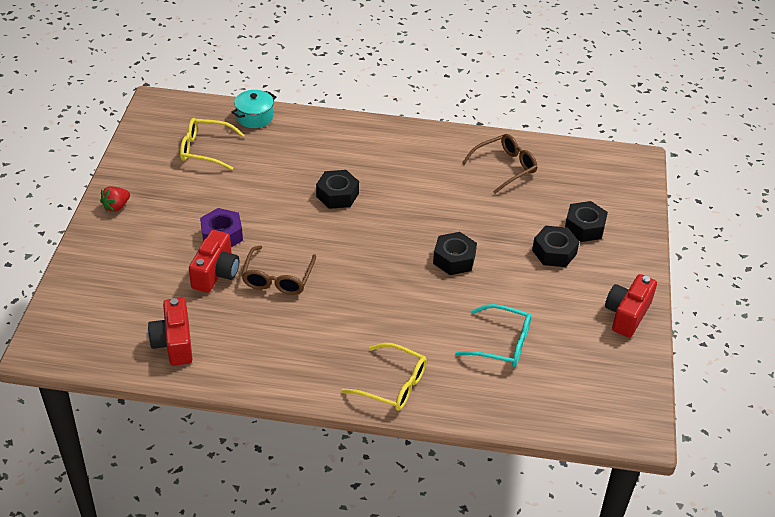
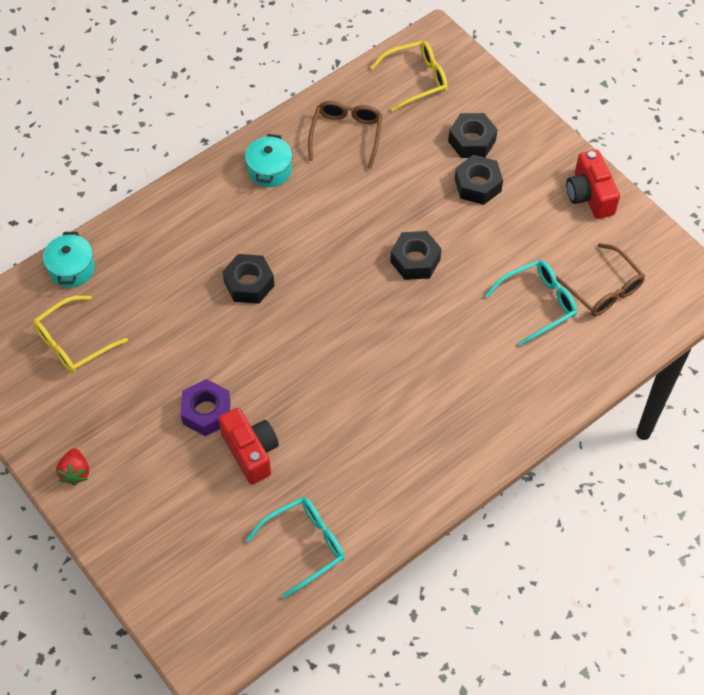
camera: 45 degrees left, 15 degrees up
(174, 343) = (305, 545): red camera -> turquoise glasses
(278, 278) = (306, 408): brown glasses -> brown glasses (602, 289)
(393, 385) = (509, 414): yellow glasses -> yellow glasses (416, 79)
(432, 151) = (269, 170): none -> turquoise pot

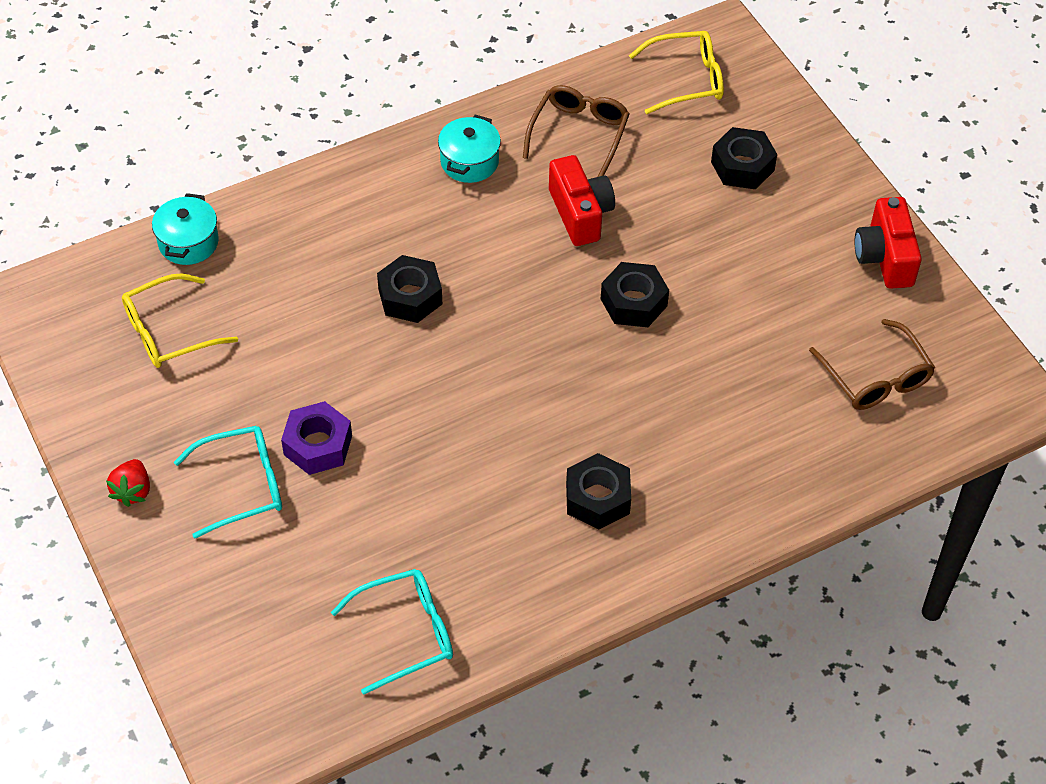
camera: 10 degrees right, 5 degrees down
(251, 451) = (363, 504): red camera -> red camera (580, 214)
(478, 185) = (738, 222): black nut -> black nut (597, 498)
(538, 303) = (785, 382): turquoise glasses -> turquoise glasses (243, 486)

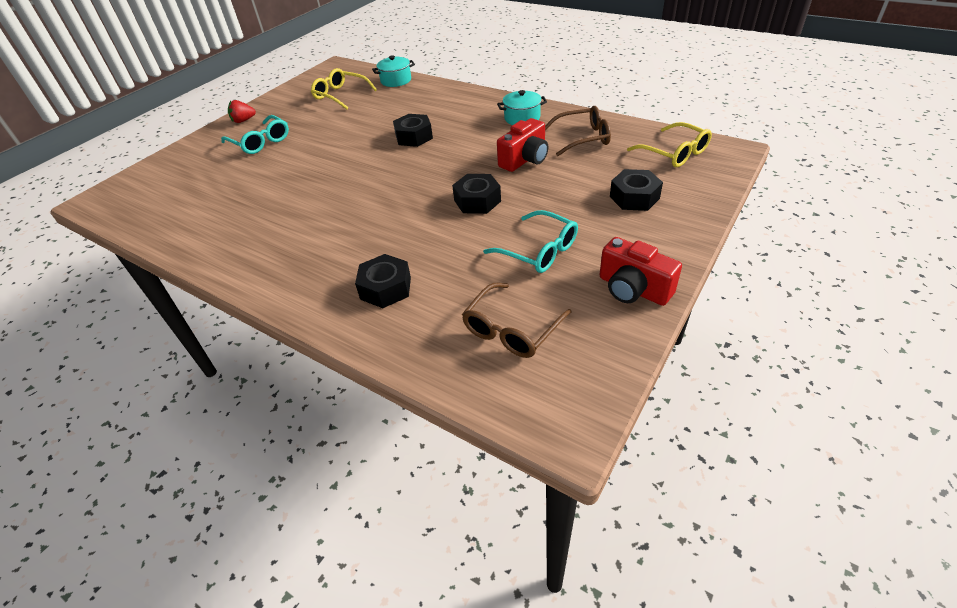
camera: 65 degrees right, 10 degrees down
(318, 445) = (297, 150): purple nut -> none
(406, 633) = (183, 218): turquoise glasses -> turquoise glasses (539, 251)
(597, 498) = (313, 245): black nut -> black nut (385, 288)
(884, 257) = (633, 289): red camera -> red camera turned 105 degrees counterclockwise

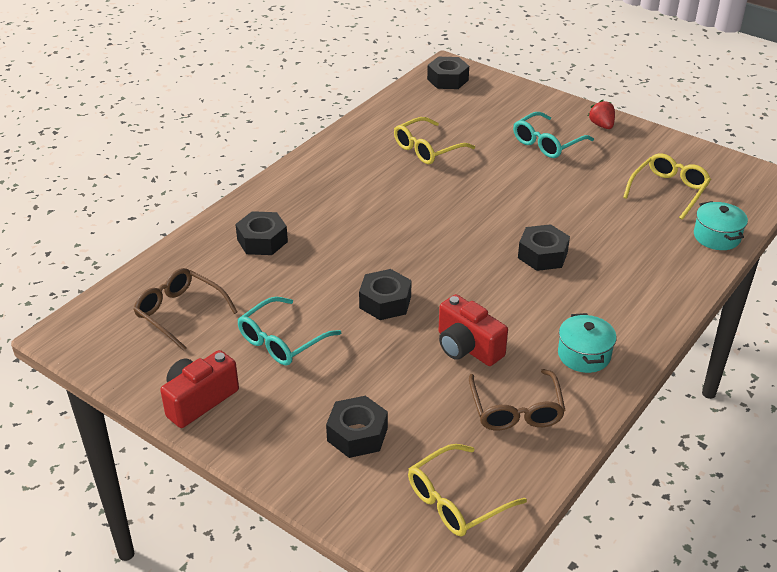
camera: 90 degrees right, 5 degrees down
(119, 199) = (447, 80): none -> black nut
(246, 200) = (427, 149): none -> yellow glasses

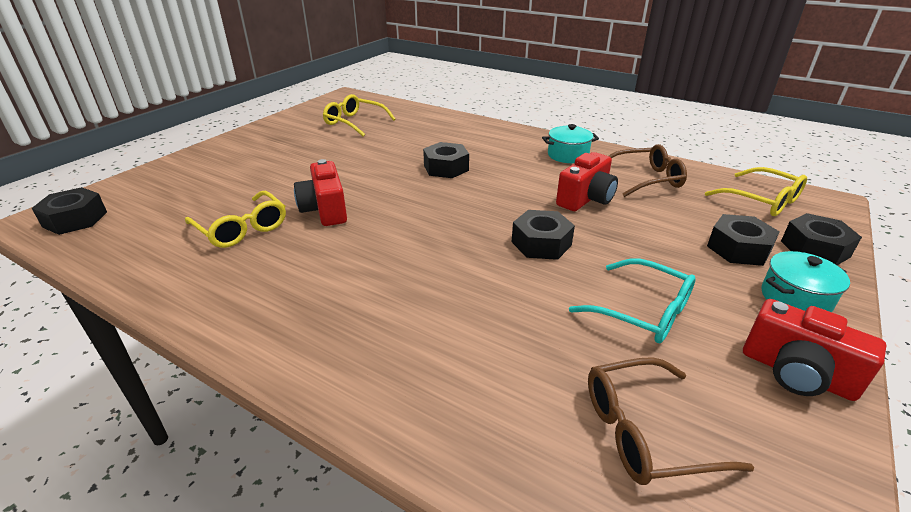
camera: 95 degrees left, 5 degrees down
(179, 313) = (644, 432): brown glasses -> brown glasses turned 45 degrees clockwise
(262, 241) = (442, 356): black nut -> black nut (815, 249)
(454, 185) = (325, 210): none -> red camera
(547, 143) = (262, 164): turquoise glasses -> none
(601, 125) = (242, 141): red strawberry -> none
(716, 237) = (415, 112): turquoise pot -> turquoise pot (795, 299)

